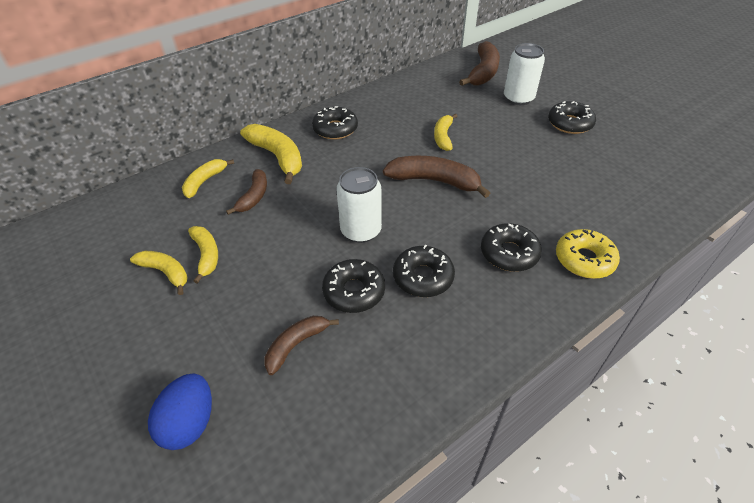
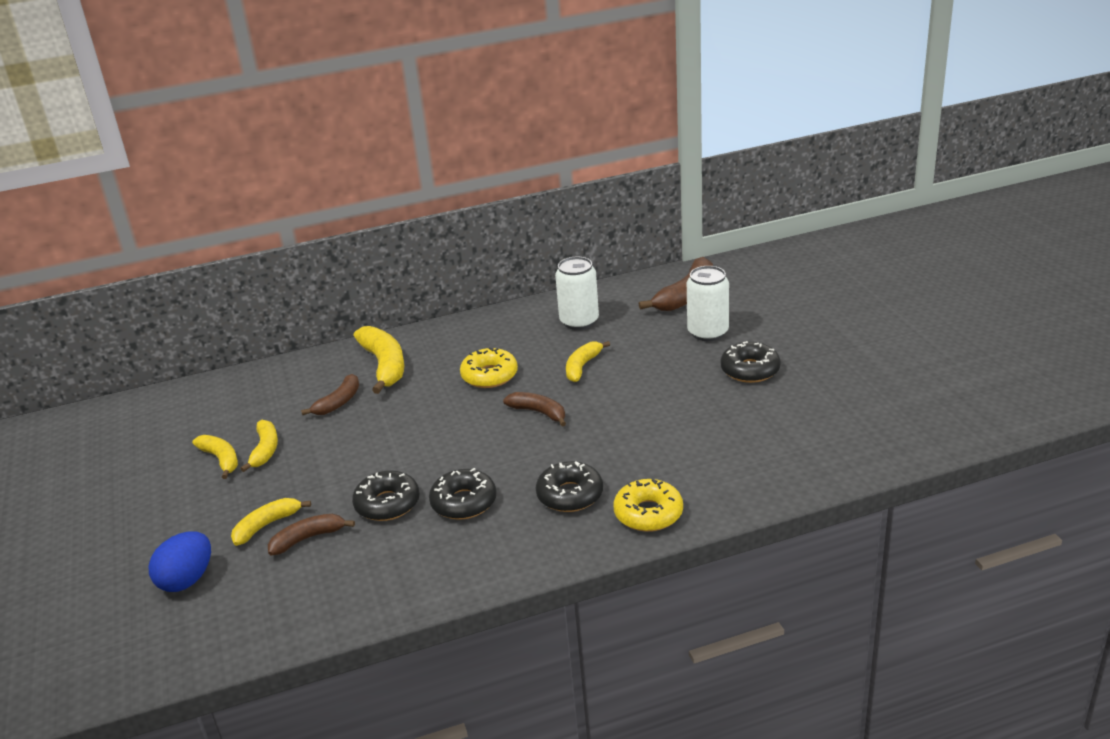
camera: 20 degrees right, 15 degrees down
(205, 181) = (297, 381): yellow banana -> yellow banana (266, 525)
(335, 129) = (464, 343): black donut -> none
(361, 231) = (428, 450): white can -> white can (579, 321)
(373, 154) = (489, 375): none -> yellow donut
(434, 181) = (539, 412): brown banana -> brown banana, size x0.62

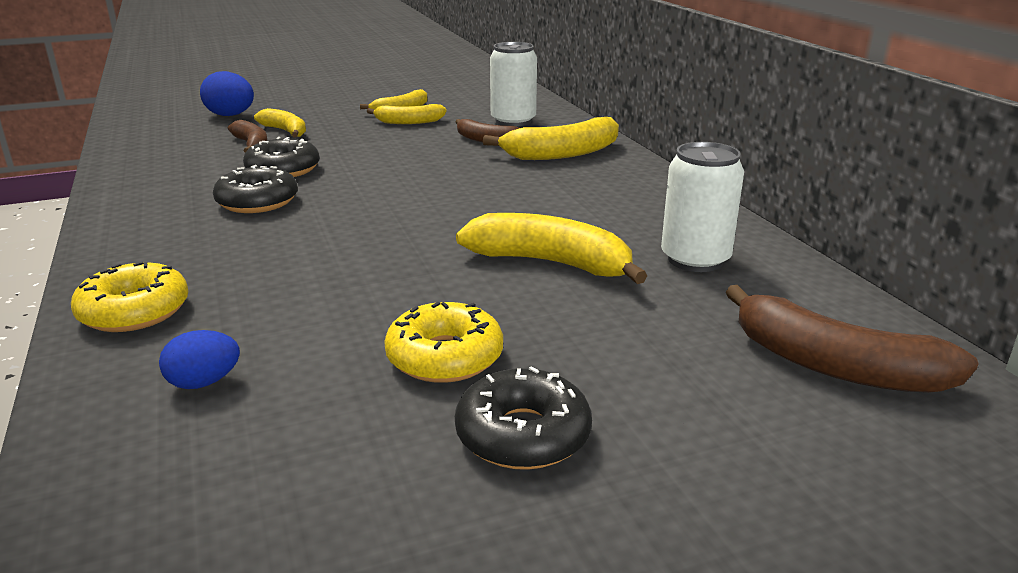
camera: 85 degrees right, 5 degrees down
(489, 375) = (532, 205): yellow donut -> yellow donut (445, 357)
(539, 412) = (430, 236): brown banana -> none
(570, 495) = (224, 258): black donut -> none
(582, 366) = (551, 263): yellow banana -> yellow banana, size x1.62
(708, 332) = (679, 386): white can -> white can (513, 121)
(723, 466) = (204, 382): none -> blue egg

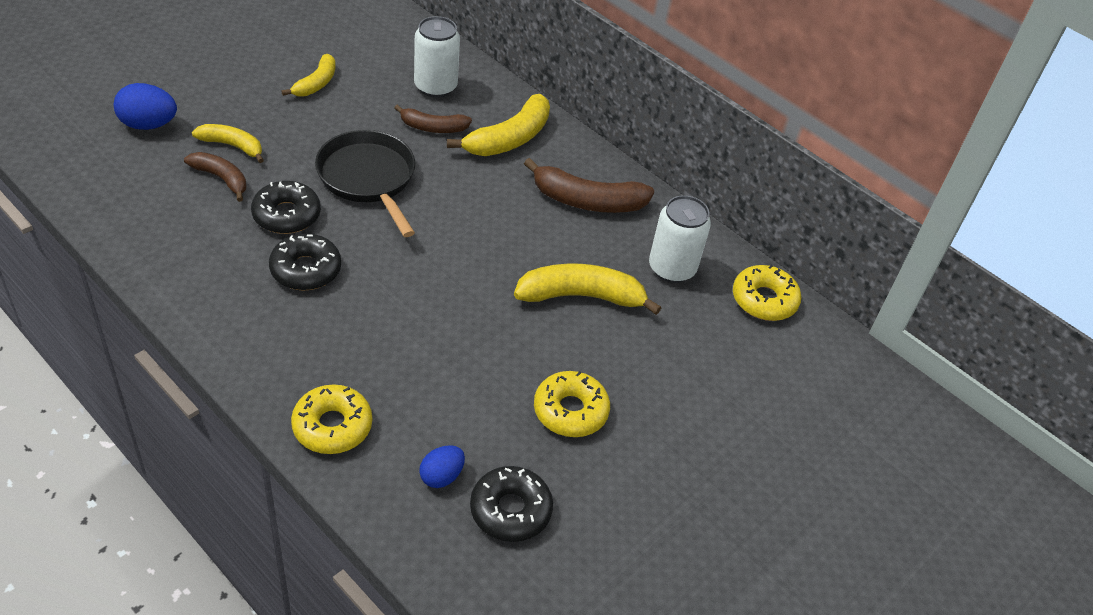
camera: 30 degrees left, 20 degrees up
(388, 160) = (368, 179): none -> black pan
(409, 122) = (340, 106): yellow banana -> none
(523, 434) = (650, 460): black donut -> black donut (510, 510)
(823, 306) = (764, 300): none -> yellow donut
(834, 366) = (785, 356): brown banana -> brown banana (587, 201)

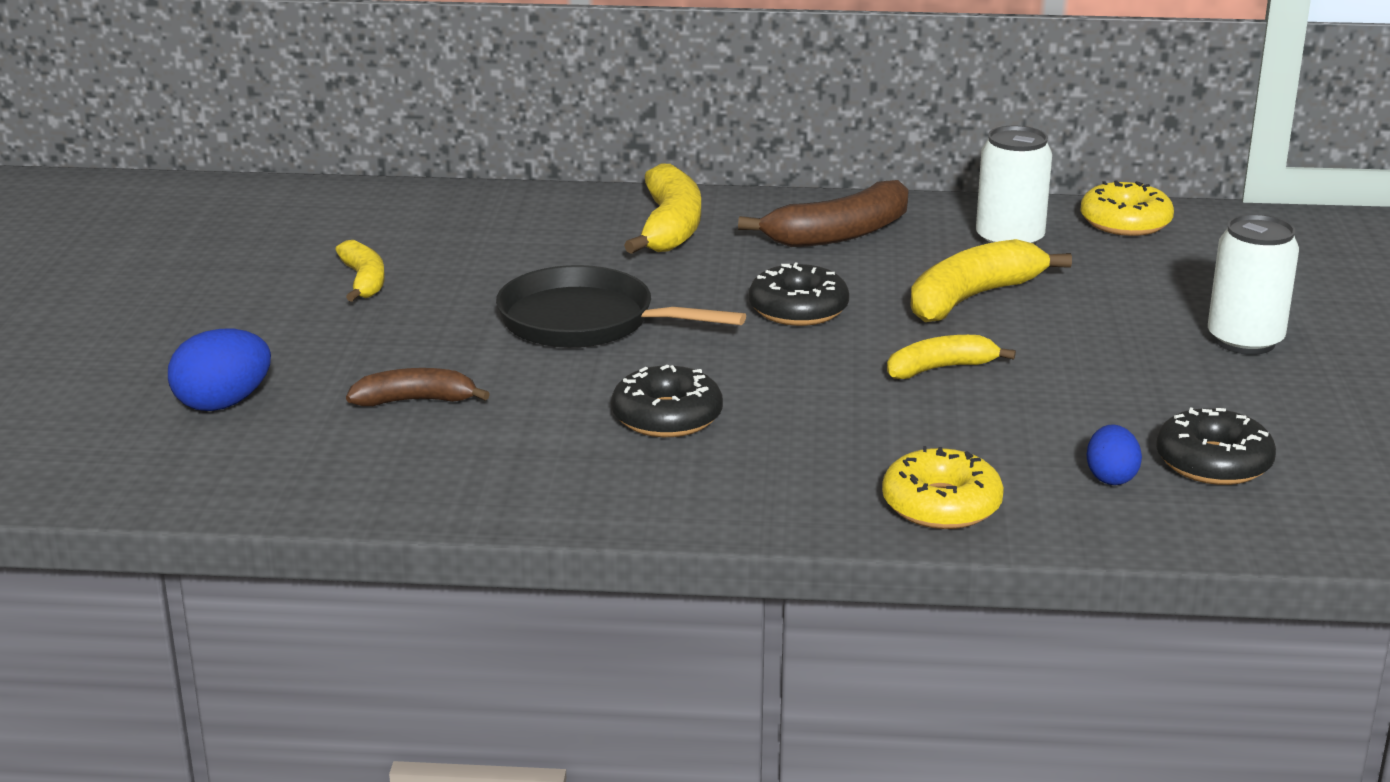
camera: 35 degrees left, 20 degrees down
(232, 146) = (371, 371): yellow banana -> yellow banana (940, 368)
(286, 215) = (555, 390): black donut -> black donut (798, 309)
(433, 127) = (572, 255): brown banana -> none
(435, 87) = (508, 225): white can -> white can (1244, 341)
(570, 411) = (1124, 374): yellow donut -> none

